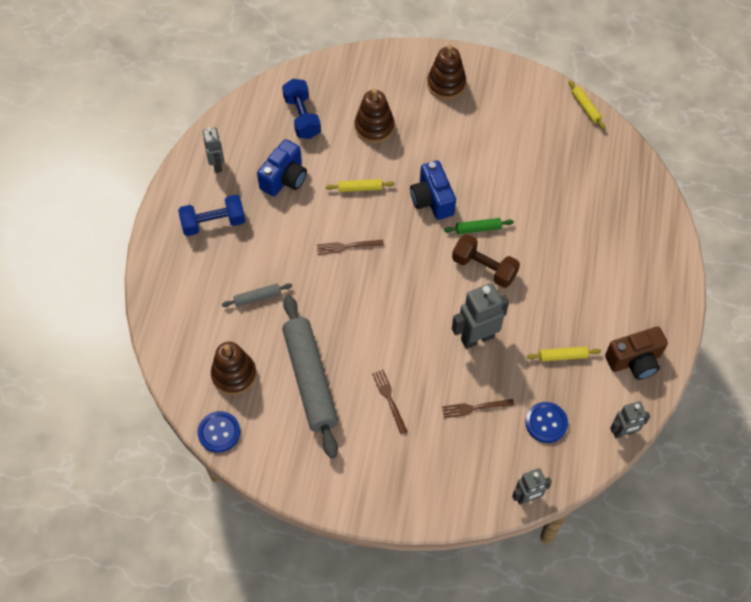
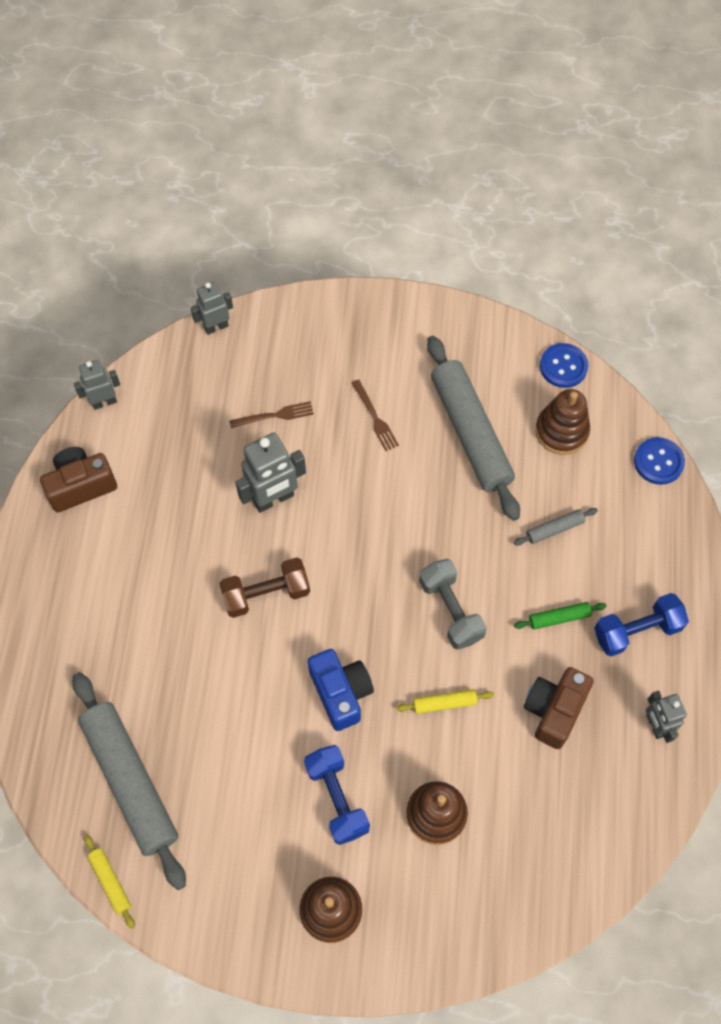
camera: 175 degrees right, 5 degrees up
(285, 178) = (554, 710): blue camera -> brown camera
(302, 117) = (548, 823): blue dumbbell -> blue dumbbell (337, 798)
(347, 247) = (451, 610): brown fork -> grey dumbbell
(478, 229) = (275, 652): green rolling pin -> green rolling pin (559, 618)
(484, 268) = (266, 594): brown dumbbell -> brown dumbbell turned 45 degrees counterclockwise
(546, 423) = (192, 405): blue button -> blue button (658, 462)
(562, 356) = (169, 484): yellow rolling pin -> none
(577, 159) = (130, 781): none -> grey rolling pin

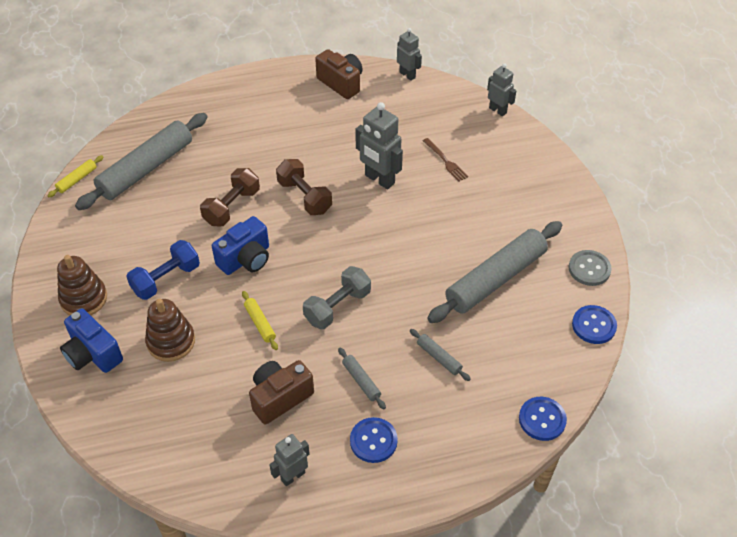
camera: 70 degrees right, 15 degrees down
(247, 686) = (232, 207): none -> brown dumbbell
(375, 418) = (475, 217): brown fork -> none
(423, 914) = (93, 354): none -> blue camera
(490, 338) = (589, 269): none -> grey button
(554, 710) = (280, 397): brown camera -> brown camera turned 45 degrees counterclockwise
(559, 618) = (361, 381): green rolling pin -> grey rolling pin
(561, 431) = (531, 340): brown stacking toy -> none
(636, 630) = (373, 441): blue dumbbell -> blue button

